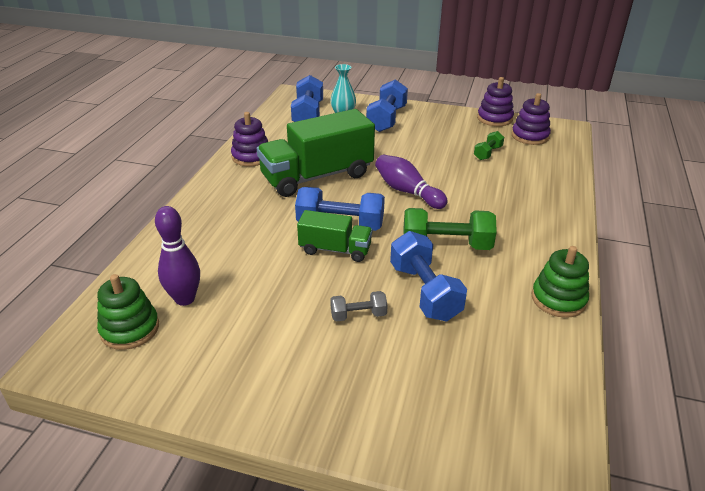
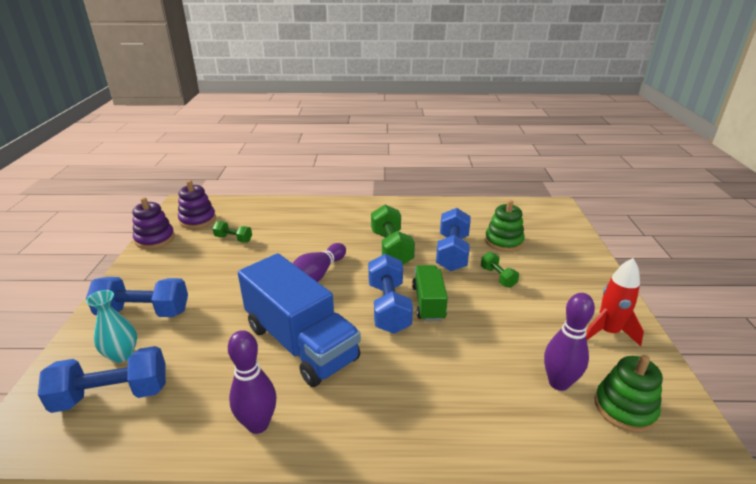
camera: 105 degrees left, 5 degrees down
(218, 371) = (608, 332): none -> red rocket
(251, 157) = (258, 424): purple stacking toy -> purple bowling pin
(317, 176) = (301, 343): green truck -> blue truck
(358, 315) = (498, 277): grey dumbbell -> green dumbbell
(424, 292) = (452, 252): blue dumbbell -> blue dumbbell turned 45 degrees counterclockwise
(558, 299) = (426, 206): green stacking toy -> green stacking toy (503, 241)

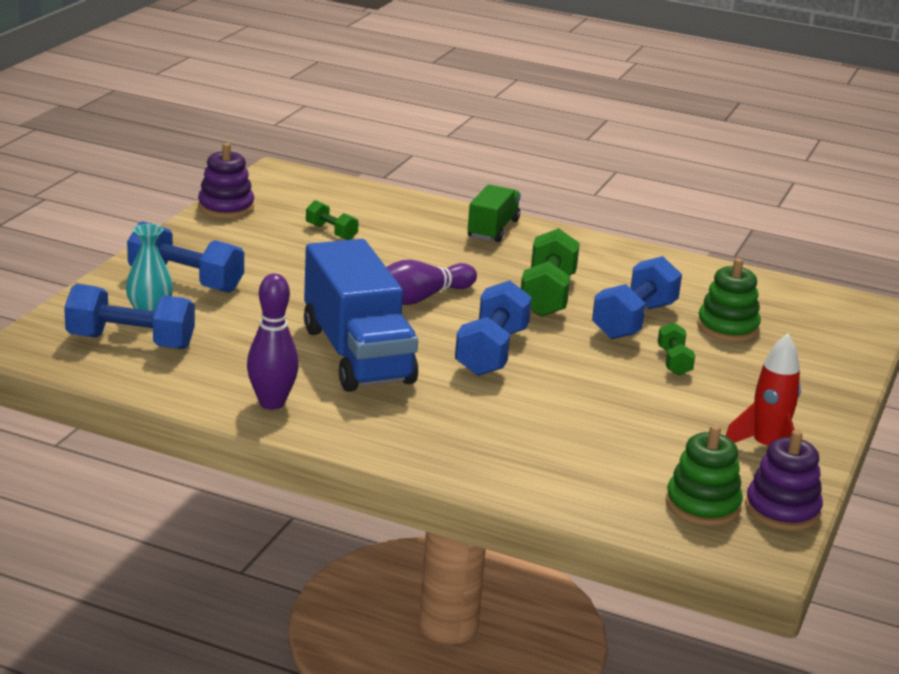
camera: 20 degrees right, 5 degrees down
(197, 220) = (293, 198): purple stacking toy -> purple stacking toy (782, 510)
(428, 303) = (548, 361): green truck -> green truck (493, 229)
(558, 383) = (644, 467): purple bowling pin -> none

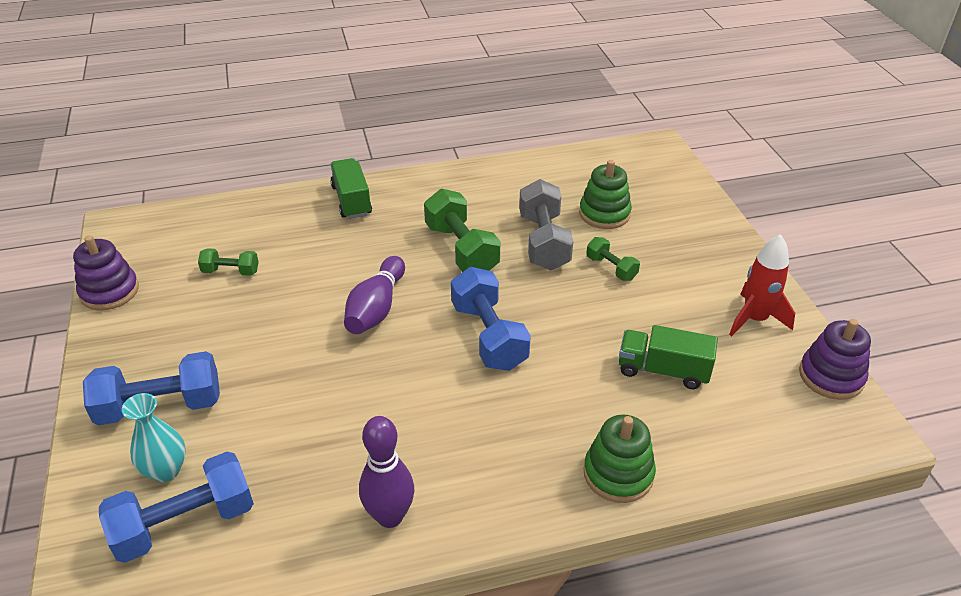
camera: 35 degrees left, 15 degrees up
(357, 355) = (397, 406): blue truck -> none
(618, 435) = (663, 370): none -> green truck
(634, 321) = (544, 242): blue dumbbell -> grey dumbbell
(702, 505) = (787, 407): green stacking toy -> green stacking toy (618, 474)

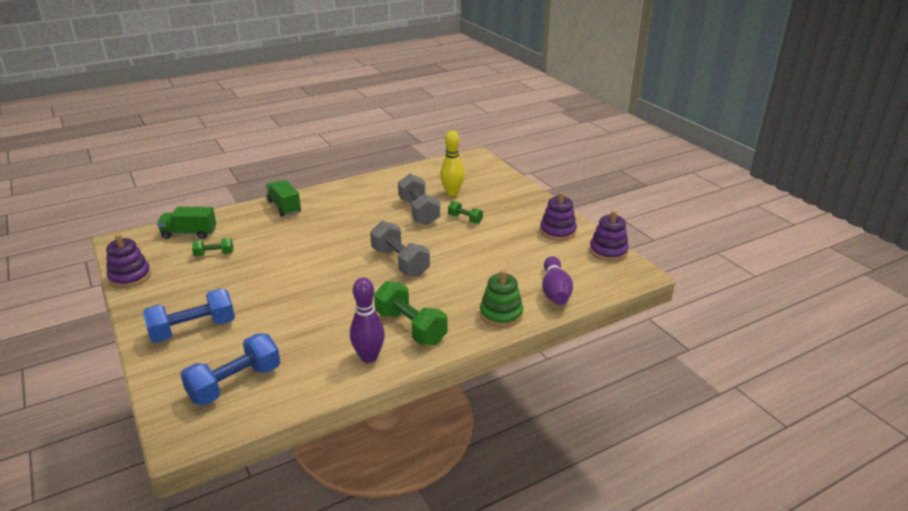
camera: 15 degrees left, 10 degrees down
(166, 470) = (210, 360): turquoise vase -> none
(376, 308) = (322, 259): purple bowling pin -> purple bowling pin (555, 291)
(461, 249) = (367, 222): green dumbbell -> green dumbbell (410, 327)
(489, 336) = (400, 262): blue dumbbell -> grey dumbbell
(604, 214) = (452, 193): green stacking toy -> yellow bowling pin
(663, 370) = (512, 263): green truck -> green truck (189, 234)
(754, 319) = (557, 231): red rocket -> purple stacking toy

